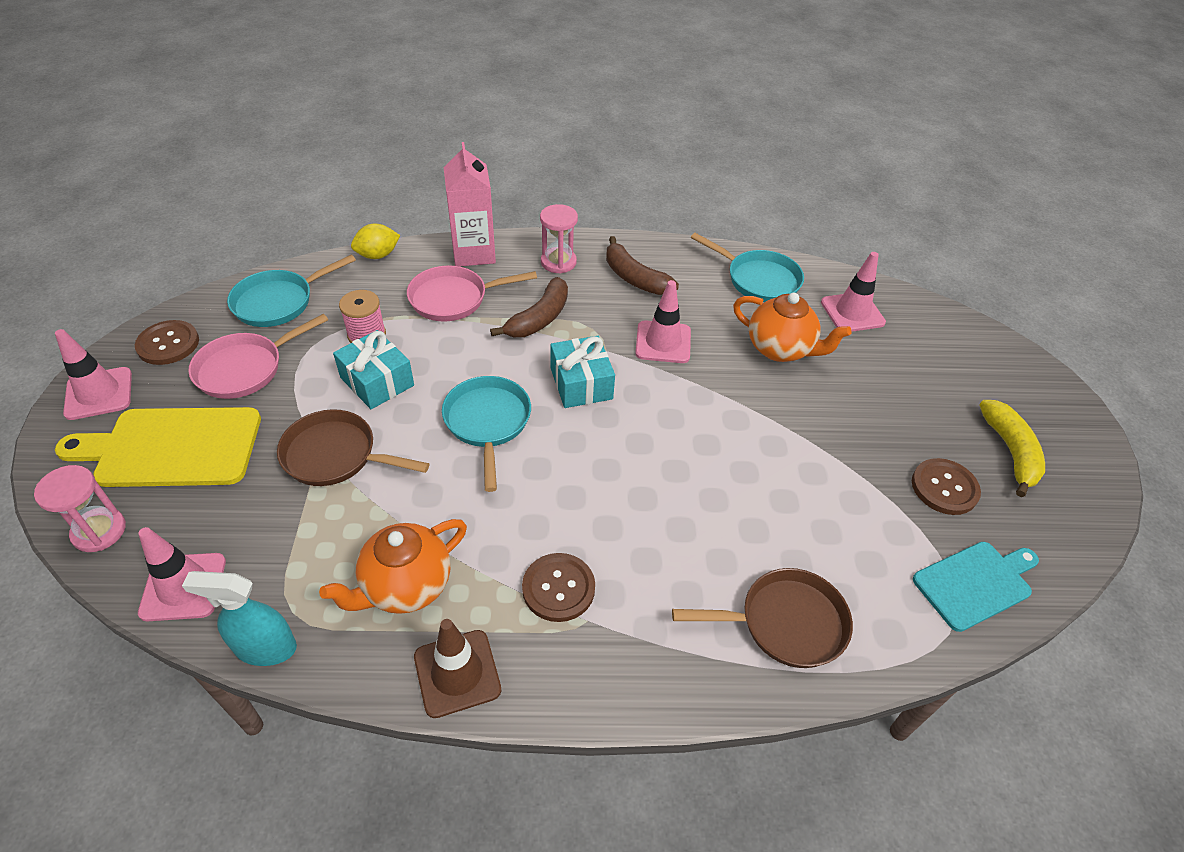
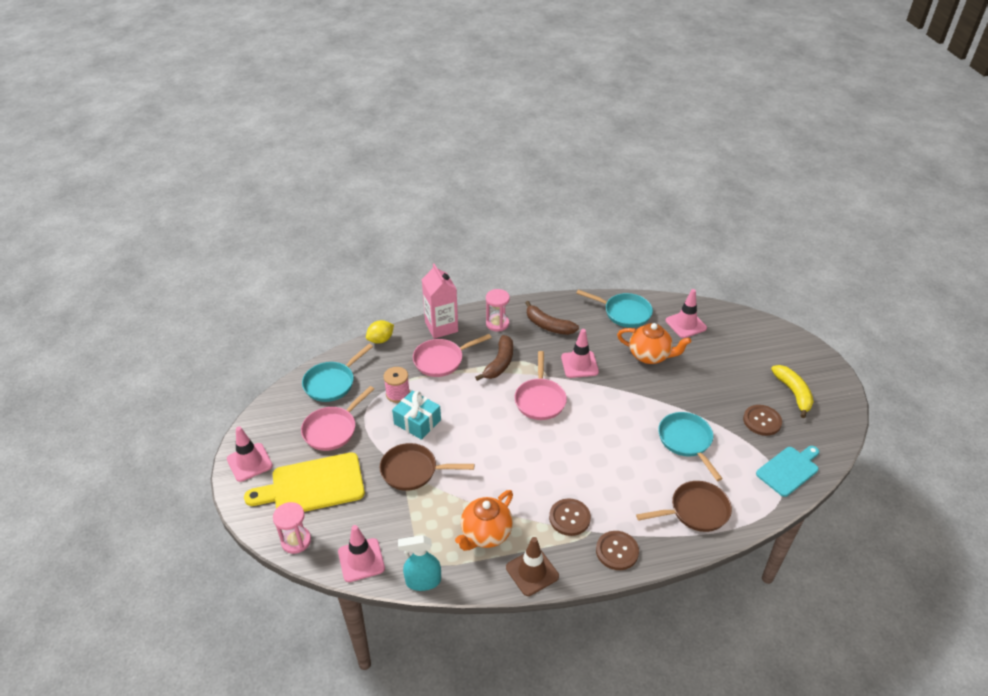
camera: 10 degrees left, 5 degrees down
(168, 344) = (276, 423): brown button -> brown button (617, 551)
(488, 423) = (494, 434): turquoise pan -> turquoise pan (686, 441)
(581, 383) = (540, 399): turquoise gift -> pink pan

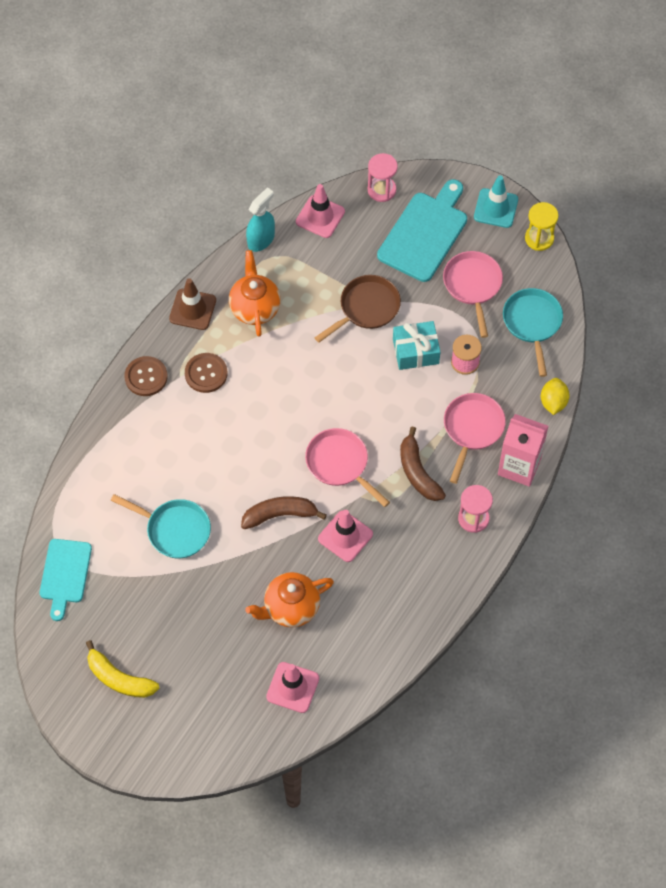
camera: 135 degrees right, 20 degrees up
(249, 462) = (496, 208): pink traffic cone -> turquoise traffic cone
(255, 423) = (539, 238): none -> yellow hourglass
(312, 485) = (425, 233): yellow cutting board -> turquoise cutting board
(548, 325) = (423, 560): brown banana -> brown banana (280, 515)
(624, 313) = (368, 648): turquoise pan -> none
(695, 511) = (114, 464): brown pan -> none
(762, 421) = (125, 614): brown button -> none

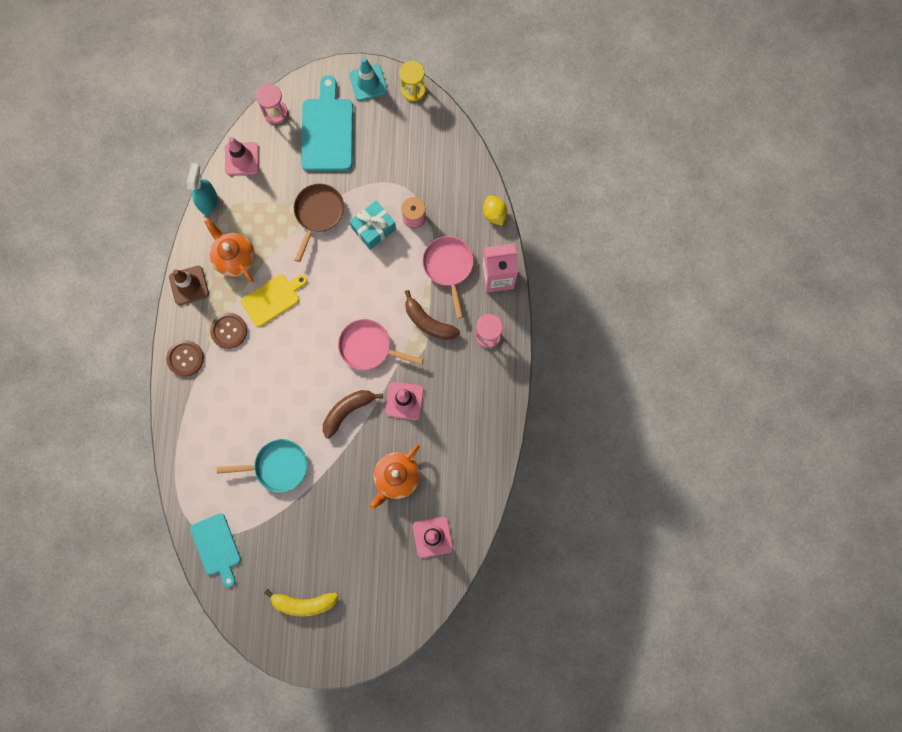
camera: 30 degrees left, 15 degrees up
(269, 366) = (273, 298): none -> yellow cutting board
(473, 286) = (386, 154): pink pan -> none
(532, 323) = (445, 160): turquoise pan -> none

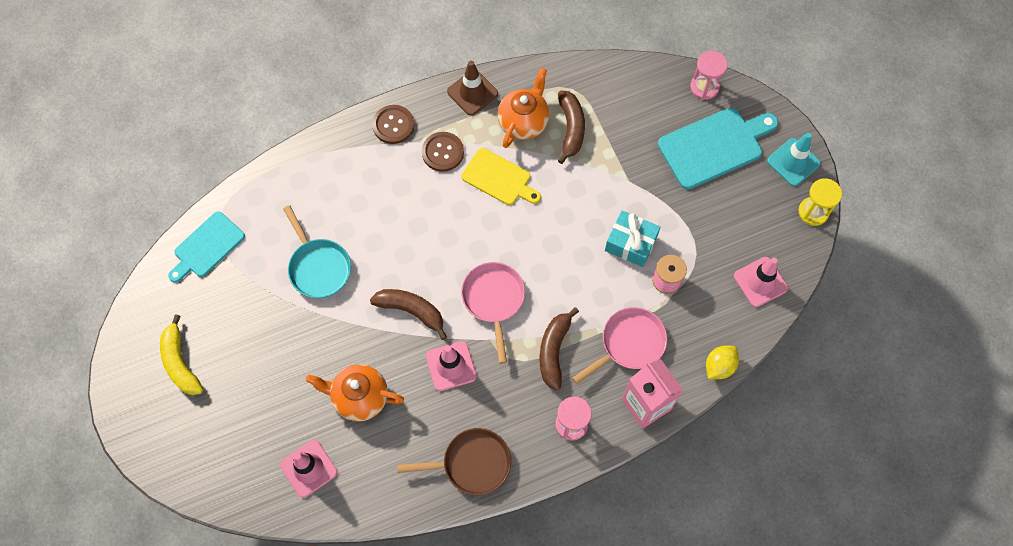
camera: 65 degrees right, 10 degrees down
(208, 201) = (571, 68): turquoise spray bottle -> none
(242, 159) = (635, 79): pink traffic cone -> pink traffic cone (760, 282)
(259, 226) = (571, 128): none -> brown banana
(318, 214) = (616, 180): brown pan -> brown pan (472, 463)

